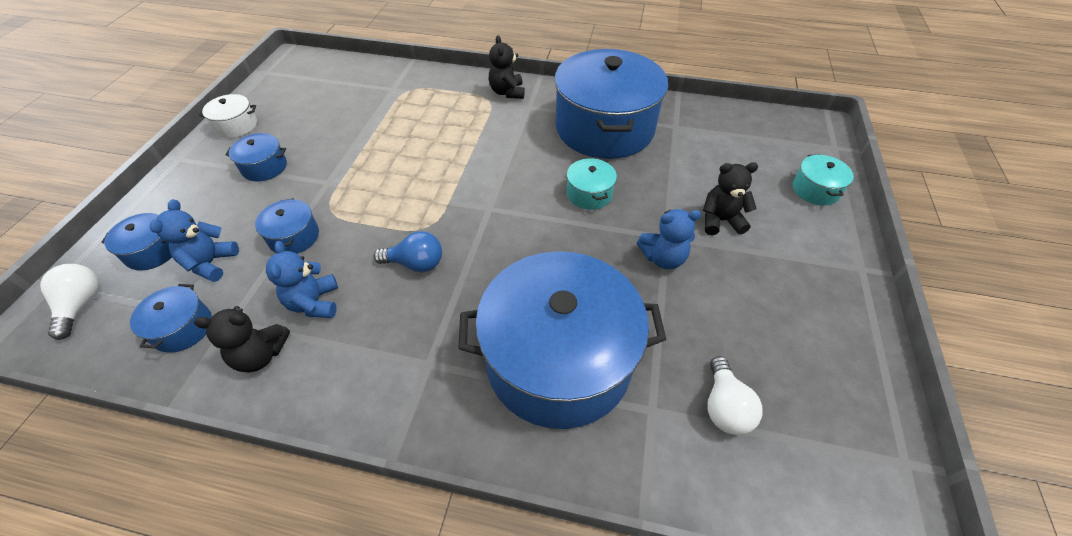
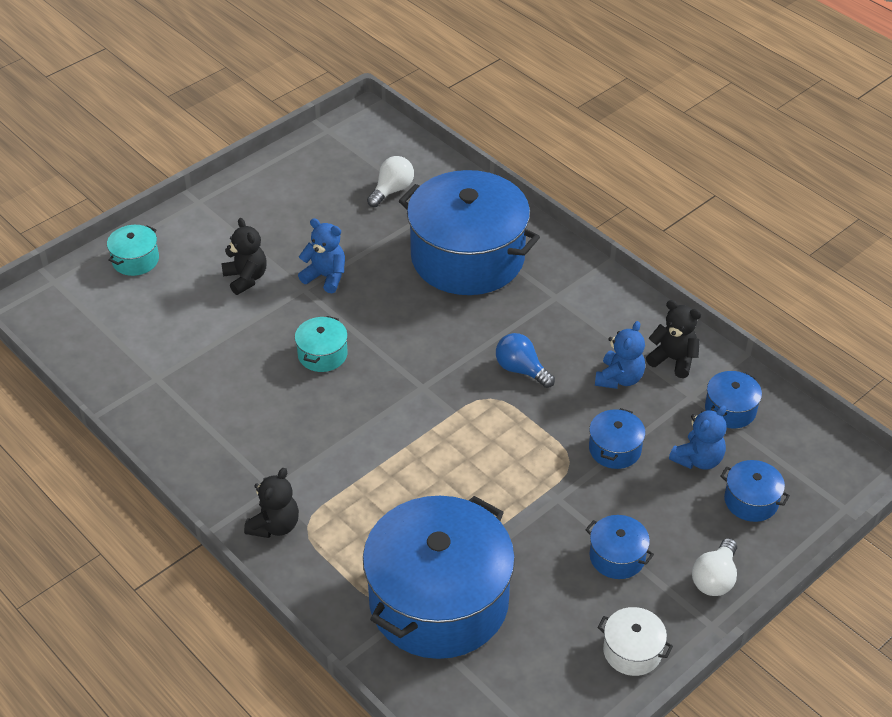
camera: 145 degrees left, 5 degrees down
(82, 305) = (816, 473): white light bulb -> white light bulb (714, 578)
(604, 128) = (227, 414): blue pot -> blue pot (439, 600)
(720, 220) = (246, 278): black teddy bear -> black teddy bear turned 150 degrees counterclockwise

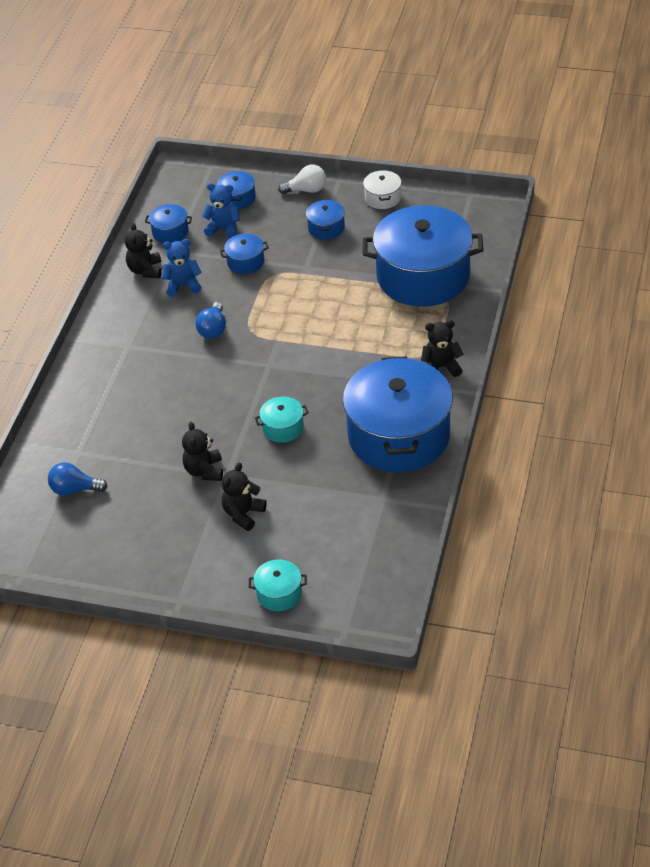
camera: 120 degrees left, 0 degrees up
(326, 277) = (204, 471): blue teddy bear -> black teddy bear
(392, 190) = (74, 489): white light bulb -> blue light bulb
(467, 257) = (121, 408): blue pot -> blue pot (399, 436)

